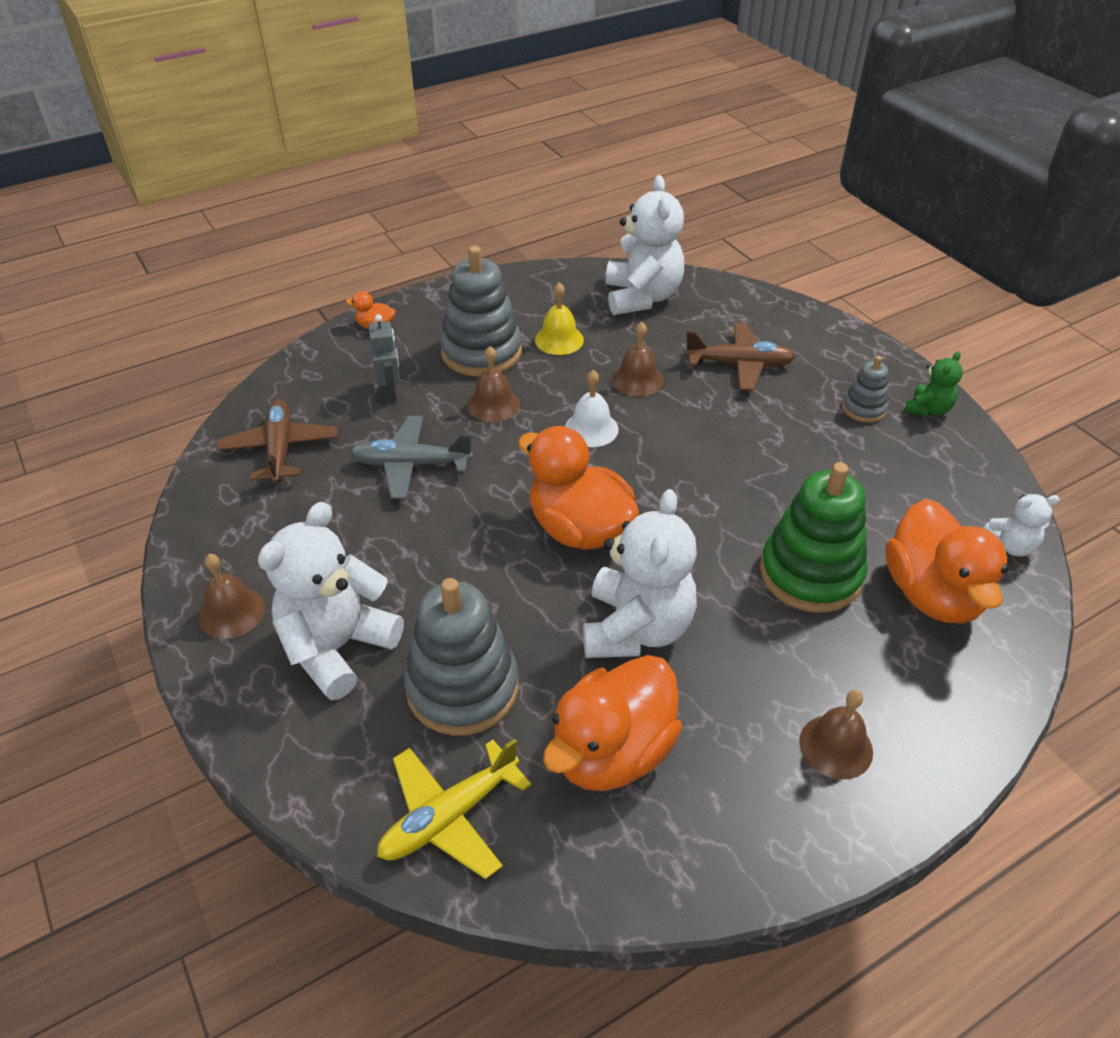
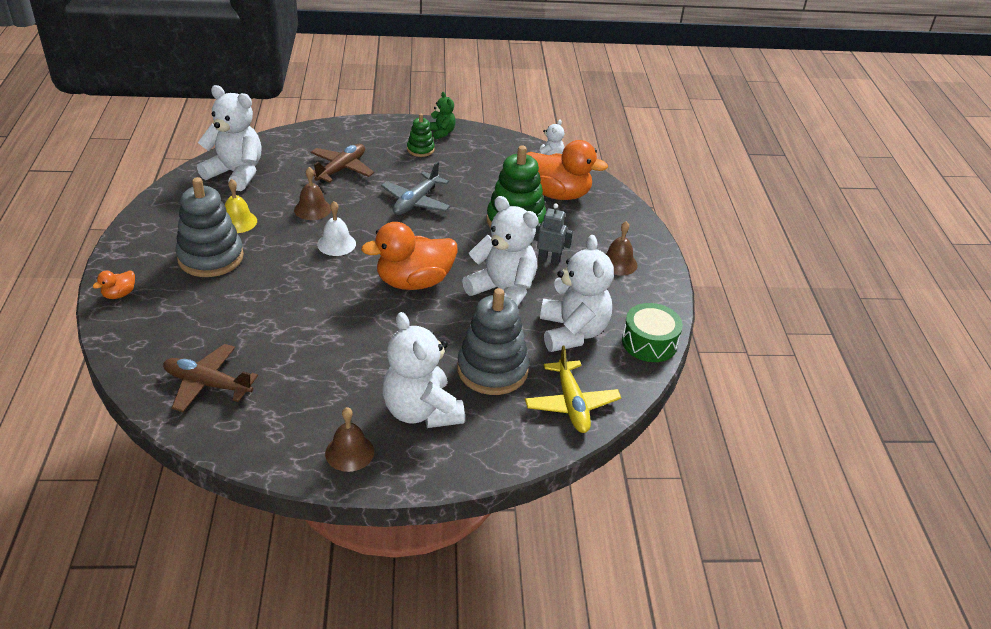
camera: 65 degrees left, 5 degrees down
(390, 392) = (205, 312): grey robot -> grey robot (549, 259)
(411, 465) = (290, 328): grey plane -> grey plane (416, 202)
(493, 405) = (270, 272): brown bell -> none
(612, 752) = (572, 332): orange duck -> white teddy bear
(668, 874) = (649, 342): none -> green drum
(864, 408) = (420, 149): grey stacking toy -> green stacking toy

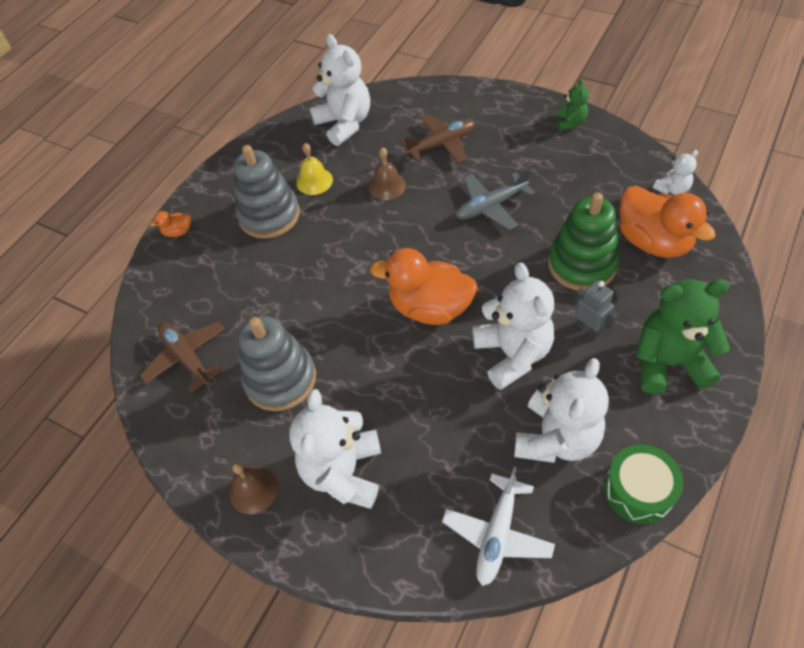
camera: 40 degrees right, 15 degrees up
(336, 244) = (384, 235): white bell -> none
(420, 149) = (535, 139): green stacking toy -> none
(492, 370) = (442, 451): grey stacking toy -> grey stacking toy (280, 379)
(571, 404) = (497, 534): yellow plane -> white plane
(618, 263) = (668, 362): brown bell -> green teddy bear

